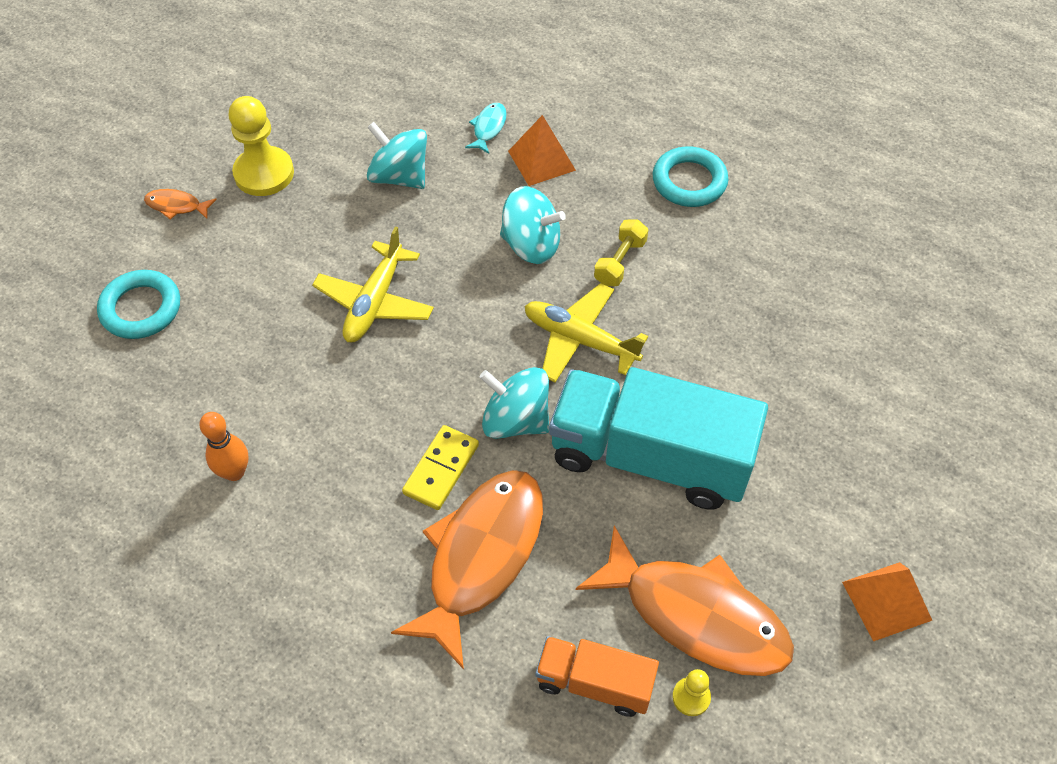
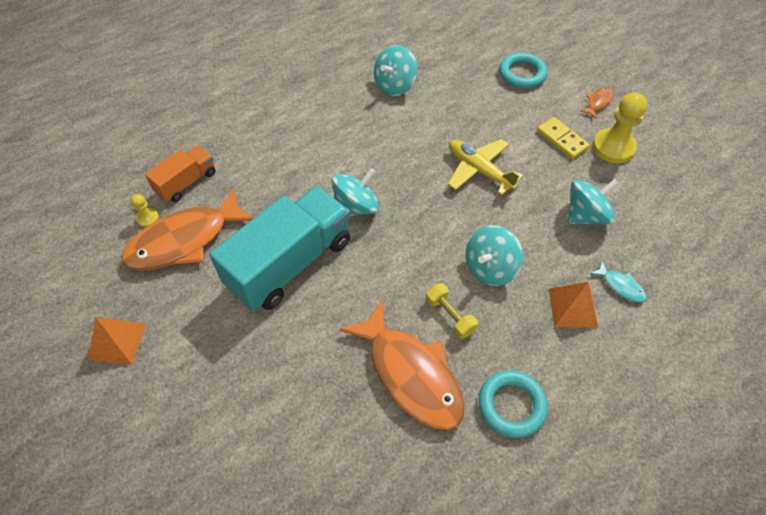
camera: 115 degrees right, 0 degrees up
(234, 472) = (395, 86): orange bowling pin -> turquoise spinning top
(441, 469) = (345, 164): yellow domino -> yellow domino (562, 139)
(481, 557) = (283, 162): orange fish -> orange fish (410, 374)
(580, 340) = (395, 263): yellow plane -> none

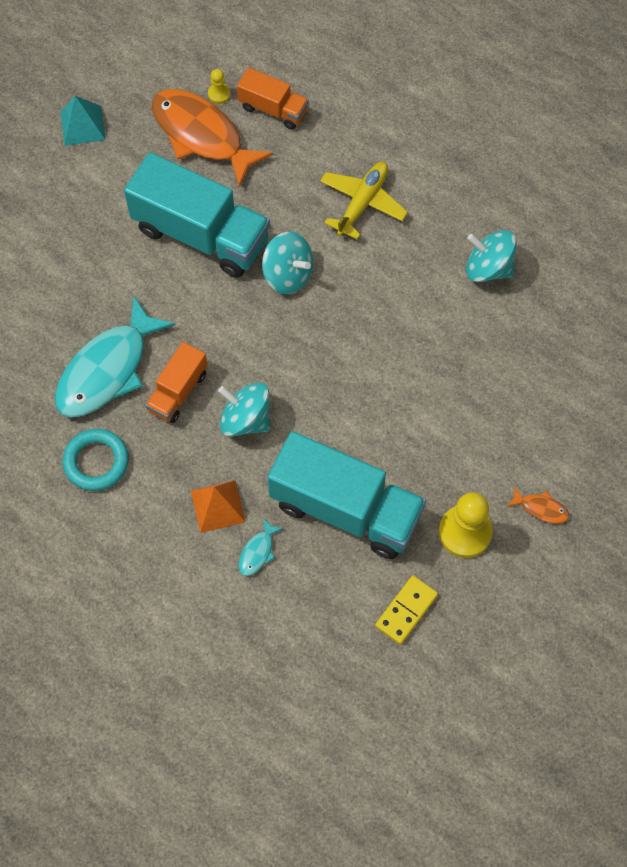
camera: 75 degrees right, 10 degrees up
(117, 341) = (83, 125): orange pyramid -> turquoise pyramid
(410, 374) = (108, 369): orange fish -> turquoise fish
(449, 316) = (178, 391): yellow dumbbell -> orange truck
(479, 170) = (379, 386): yellow plane -> yellow plane (362, 203)
(522, 74) = (563, 410): turquoise ring -> none
(562, 139) = (458, 471): yellow domino -> yellow domino (406, 610)
(586, 215) = (345, 509): turquoise spinning top -> turquoise truck

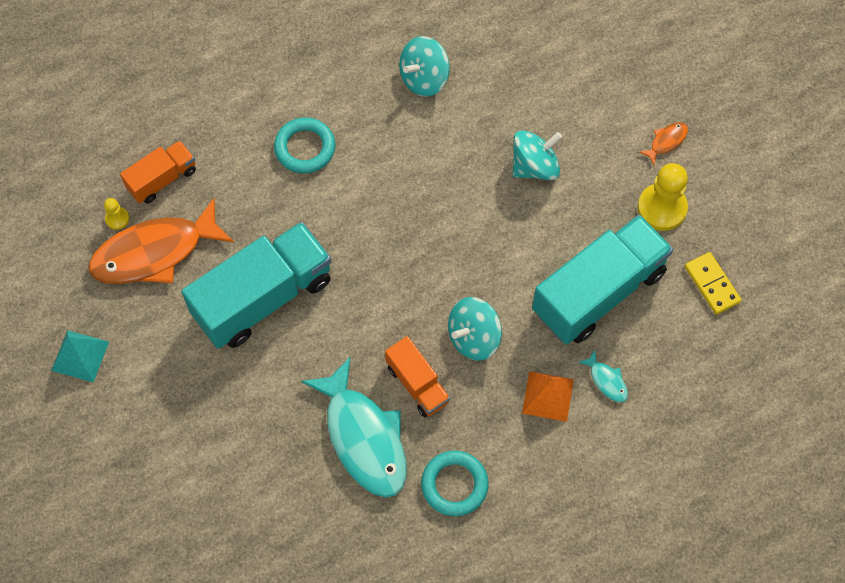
camera: 65 degrees left, 0 degrees up
(288, 275) = (345, 241): turquoise spinning top -> turquoise spinning top (534, 166)
(362, 203) = (305, 148): yellow plane -> turquoise ring

